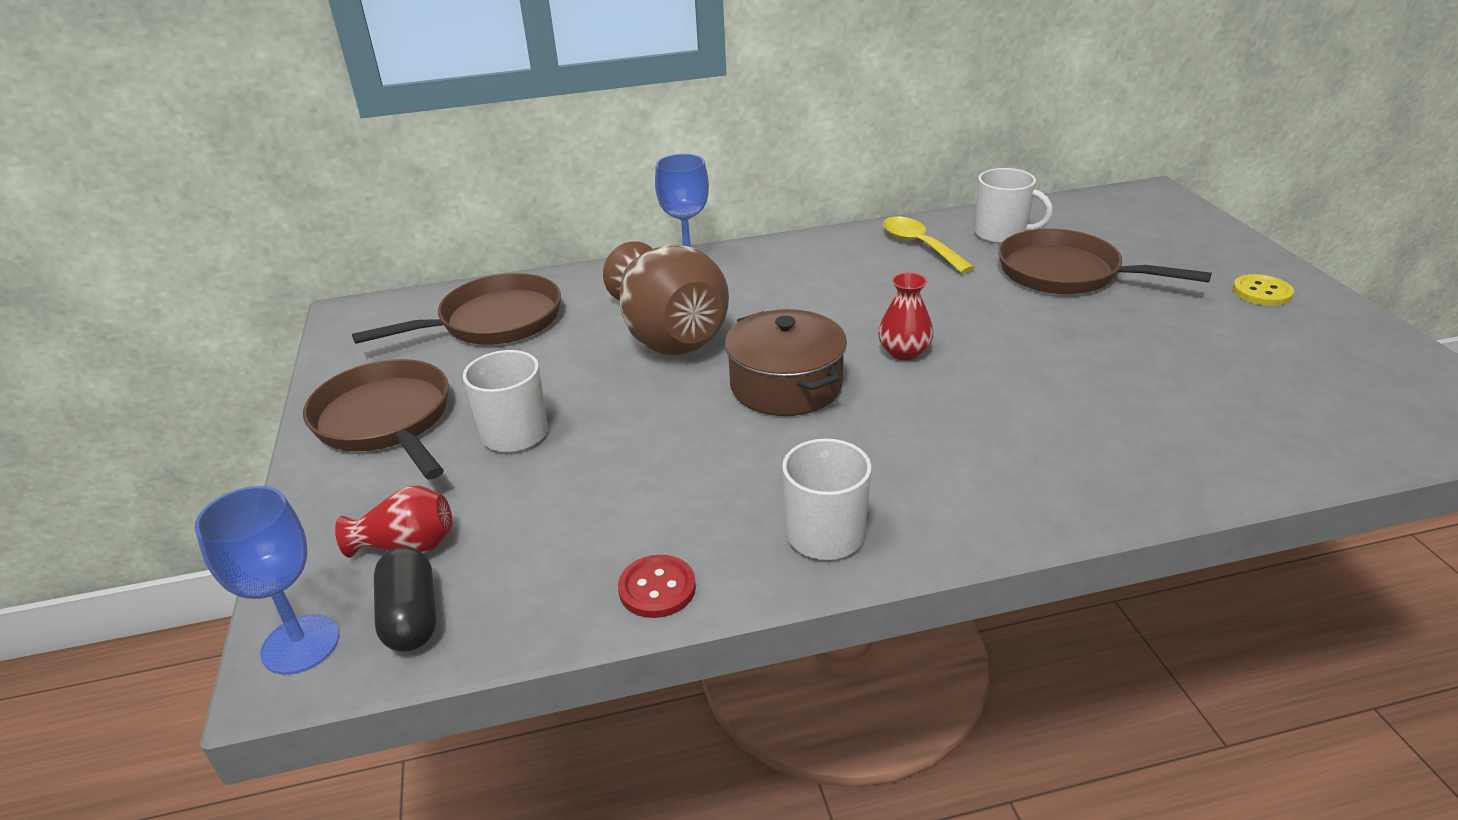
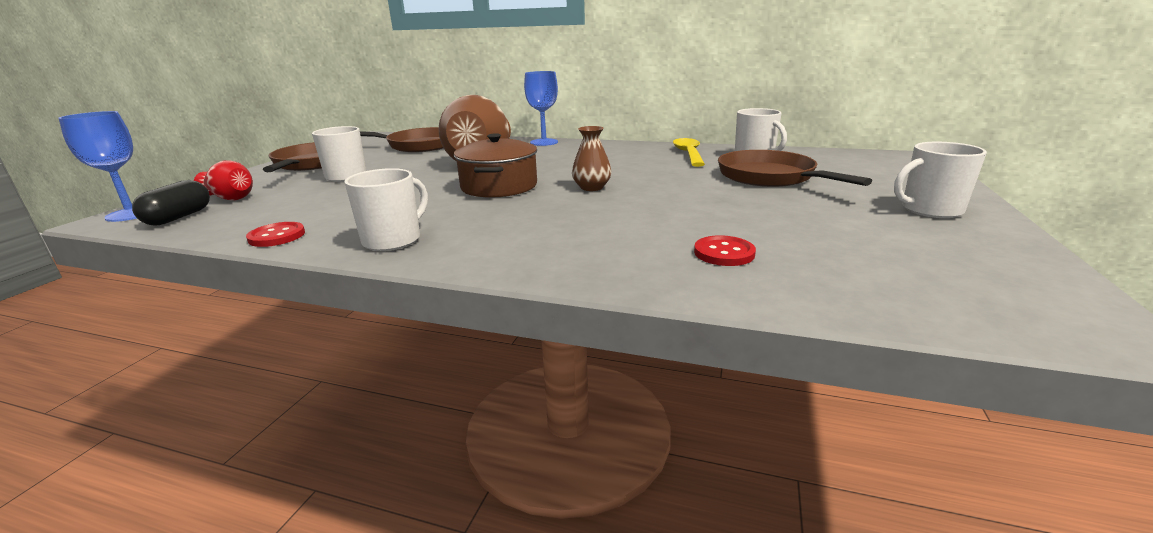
camera: 30 degrees right, 10 degrees down
(904, 352) = (591, 187): red vase -> brown vase
(1179, 422) = (724, 253): none -> red button
(1262, 292) = (930, 210): yellow button -> white mug

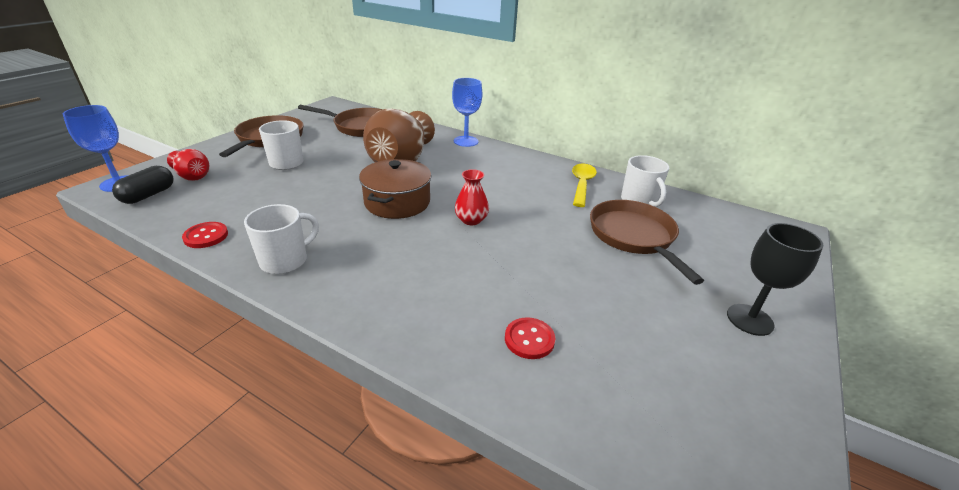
camera: 10 degrees right, 10 degrees up
(591, 187) = (471, 220): brown vase -> red vase
(930, 210) = (749, 319): white mug -> black goblet

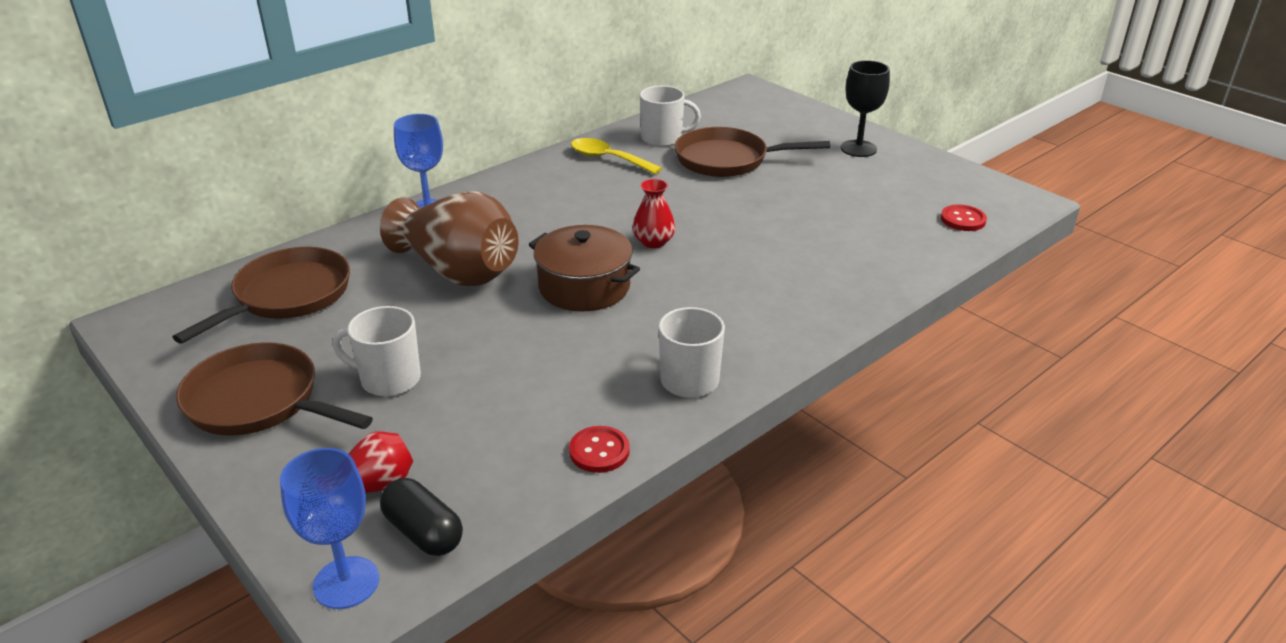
camera: 70 degrees left, 0 degrees up
(529, 339) = (860, 246): red button -> red button (963, 219)

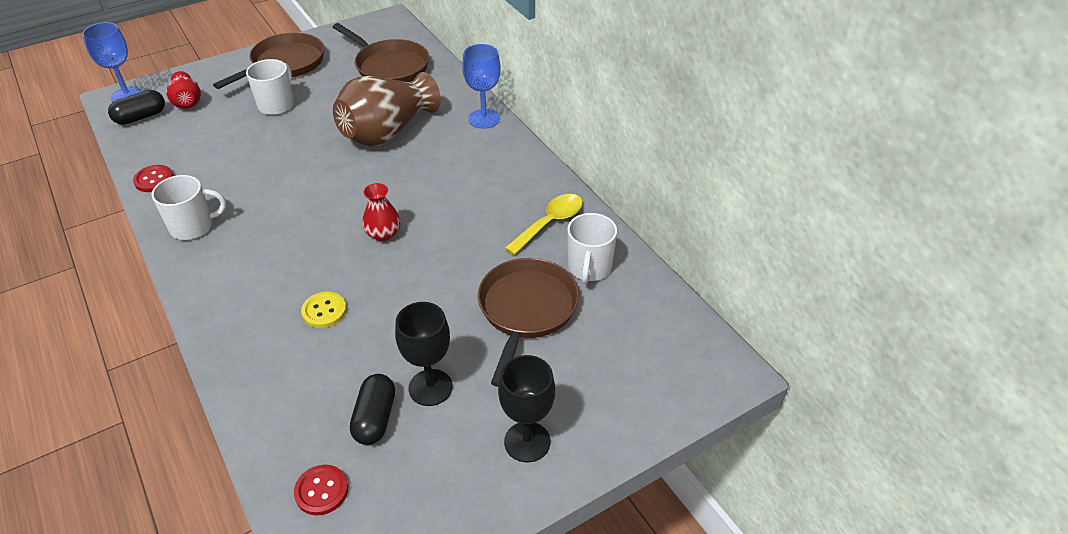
camera: 100 degrees right, 10 degrees up
(584, 287) = (335, 189): brown pot -> none
(780, 255) = (324, 311): none -> yellow button
(835, 190) = (430, 387): none -> black goblet
(882, 209) = (375, 418): none -> black capsule

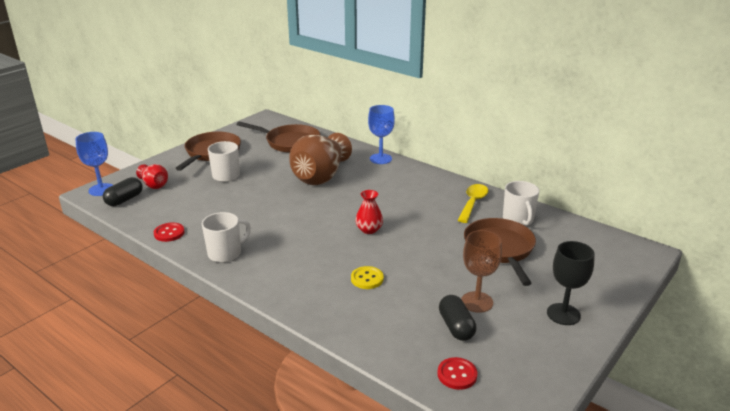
camera: 20 degrees left, 15 degrees down
(430, 387) = (477, 302): black goblet -> brown goblet

